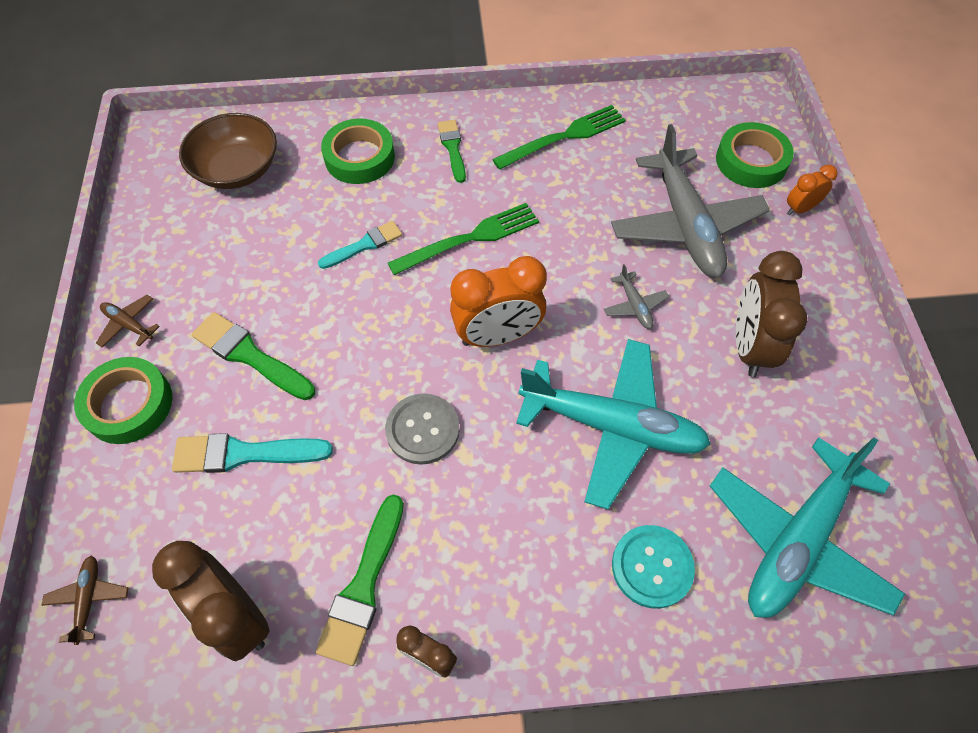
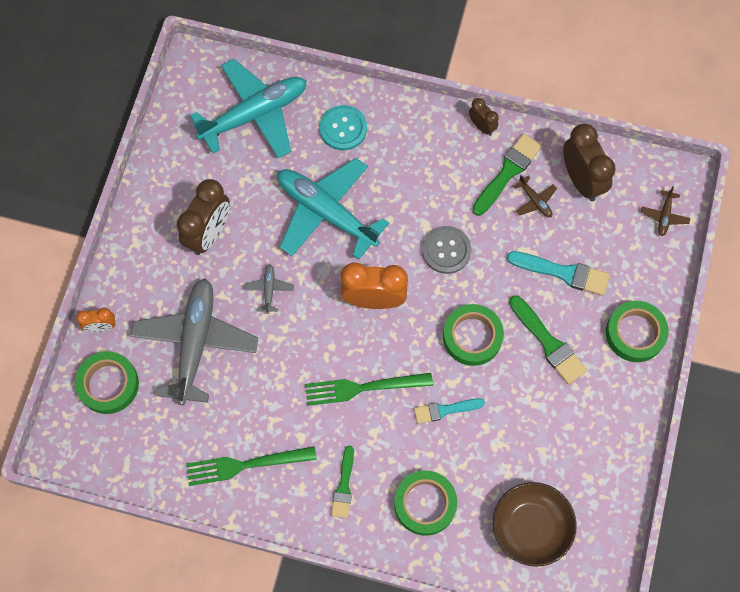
camera: 160 degrees left, 10 degrees up
(129, 325) = (631, 398): brown plane -> brown plane (535, 201)
(354, 332) = (472, 337): none -> green tape

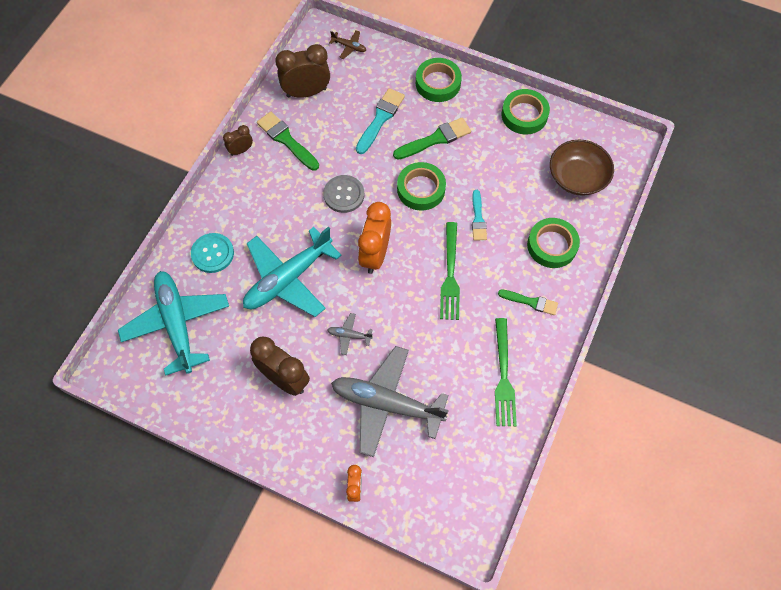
camera: 80 degrees left, 5 degrees down
(108, 384) = (412, 487): green tape -> green tape (524, 115)
(535, 201) = (316, 126): brown plane -> none

